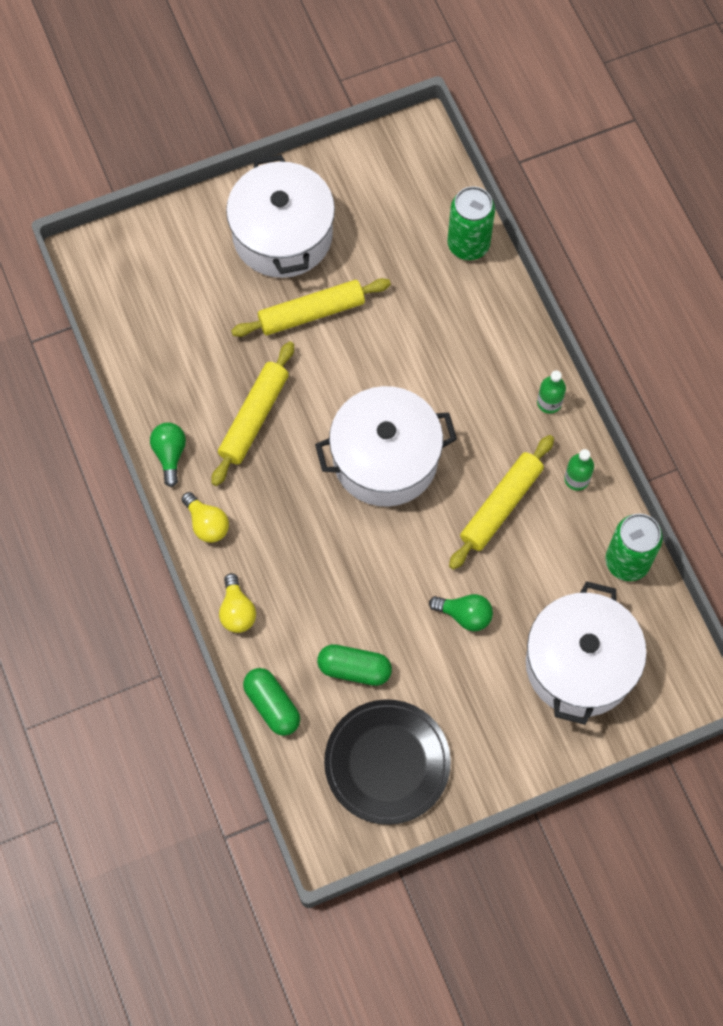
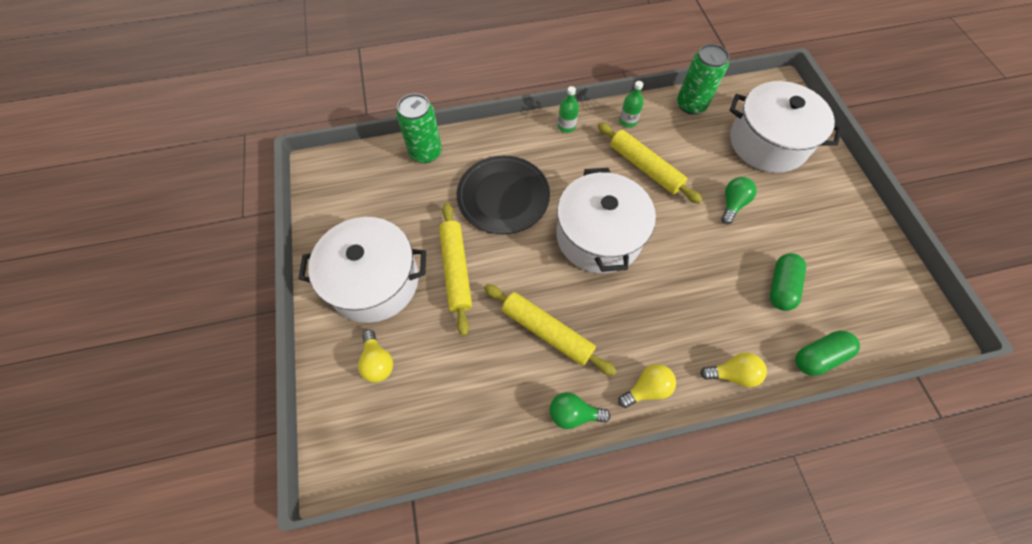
camera: 80 degrees left, 5 degrees down
(194, 262) = (378, 362): none -> yellow light bulb
(387, 763) = (858, 275): black plate -> black plate (503, 196)

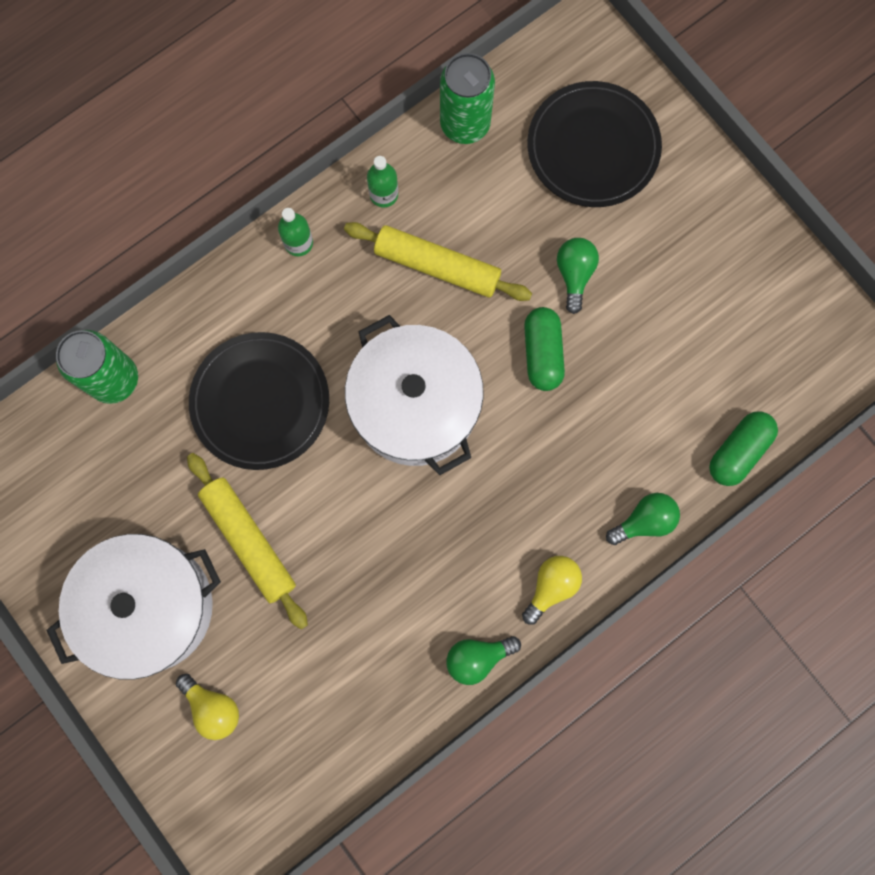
camera: 25 degrees left, 15 degrees up
(547, 331) = (404, 570): yellow rolling pin -> none
(732, 374) = (644, 521): yellow light bulb -> green light bulb
(767, 142) = (593, 147): white pot -> black plate
(781, 287) = (670, 375): green capsule -> green capsule (542, 353)

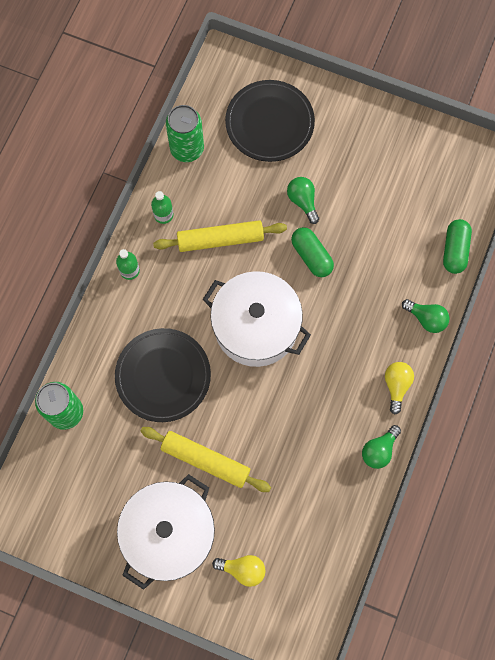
camera: 30 degrees left, 5 degrees down
(644, 521) = (426, 319): green light bulb -> green light bulb turned 90 degrees clockwise

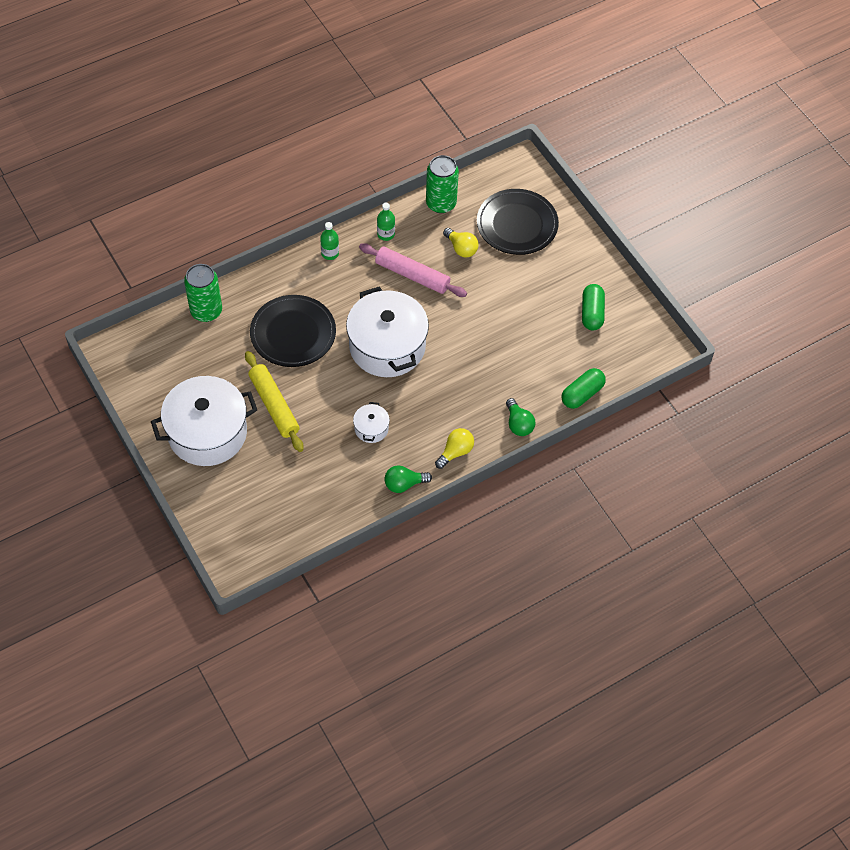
camera: 35 degrees right, 15 degrees down
(220, 239) = (412, 275): yellow rolling pin -> pink rolling pin
(243, 569) = (237, 491): yellow light bulb -> yellow light bulb (461, 248)
(303, 201) = (495, 289): green light bulb -> none
(308, 418) = (371, 428): none -> white pot
(311, 256) = (469, 328): green capsule -> green capsule (592, 313)

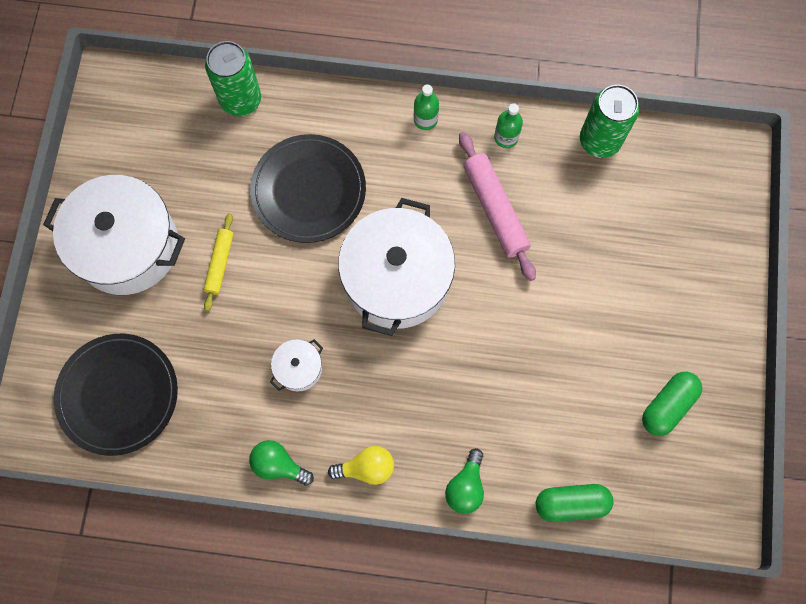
camera: 40 degrees right, 15 degrees up
(274, 405) = (220, 264): yellow rolling pin -> yellow rolling pin, size x0.60
(461, 248) = (578, 214): yellow light bulb -> none
(517, 224) = (668, 227): black plate -> black plate (118, 394)

